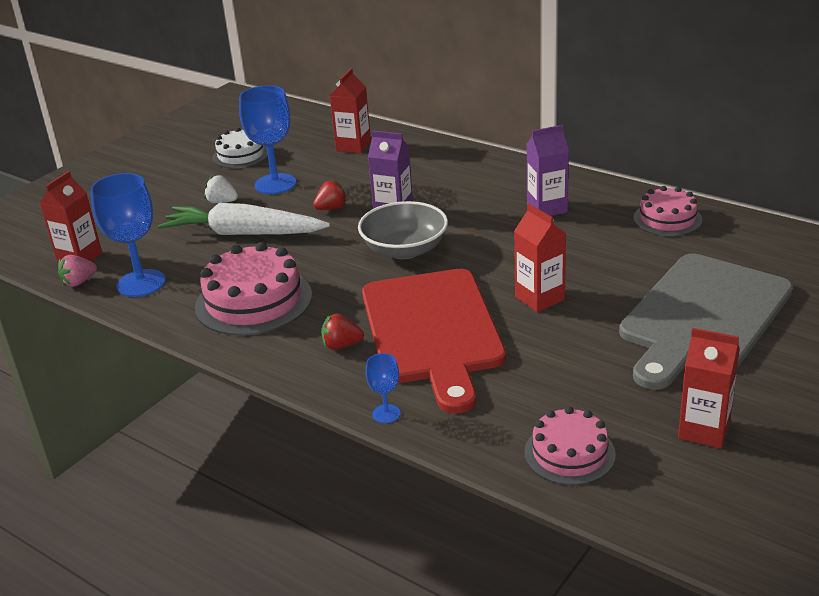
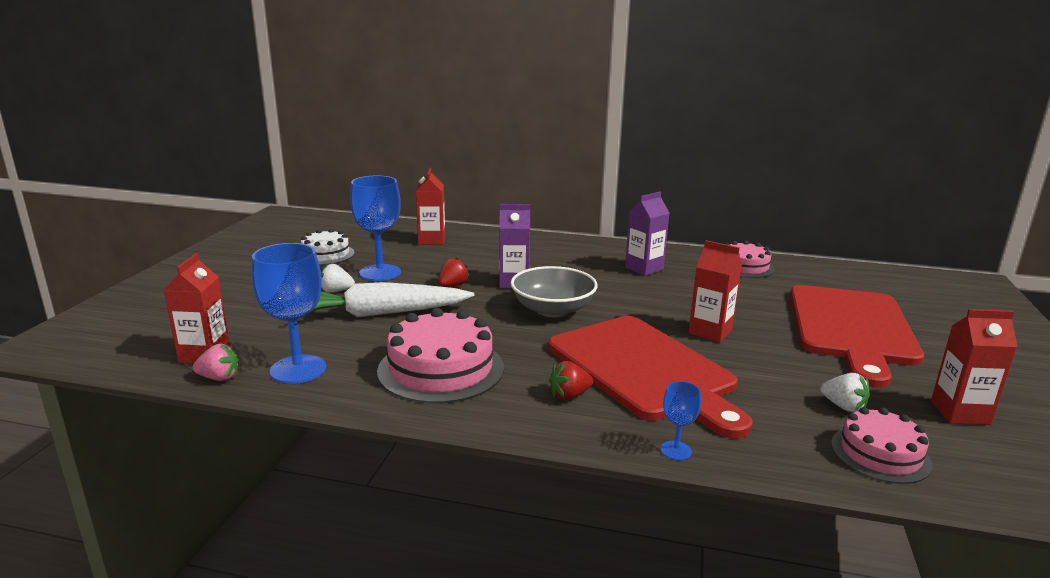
camera: 25 degrees left, 10 degrees down
(79, 282) = (219, 378): pink strawberry -> pink strawberry turned 120 degrees counterclockwise
(588, 402) = (843, 406): none -> white strawberry
(703, 316) = (852, 328): grey cutting board -> red cutting board

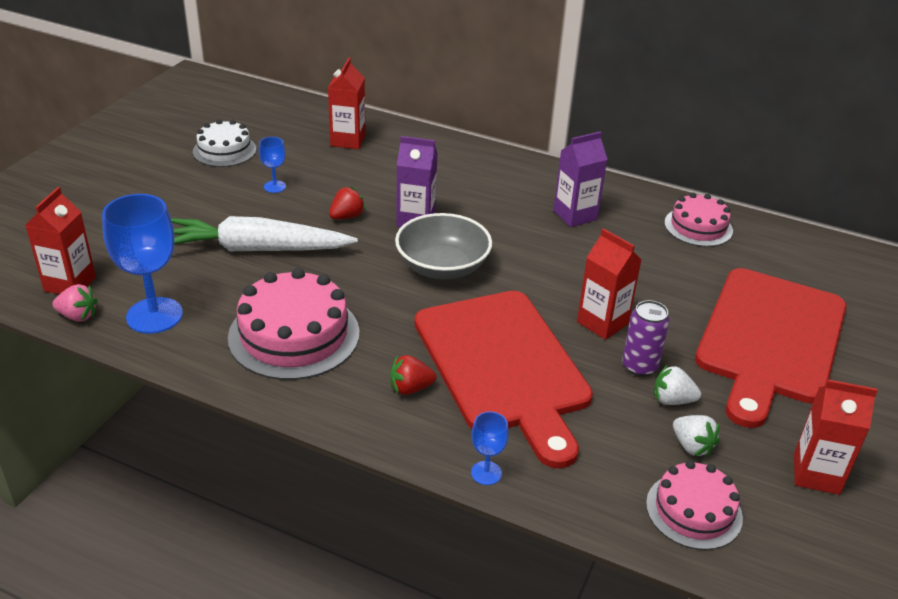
camera: 10 degrees right, 15 degrees up
(336, 291) = (220, 209): white strawberry -> white strawberry (672, 400)
(380, 273) = (275, 186): blue goblet -> blue goblet, size x0.48
(760, 357) = (639, 366): none -> purple can

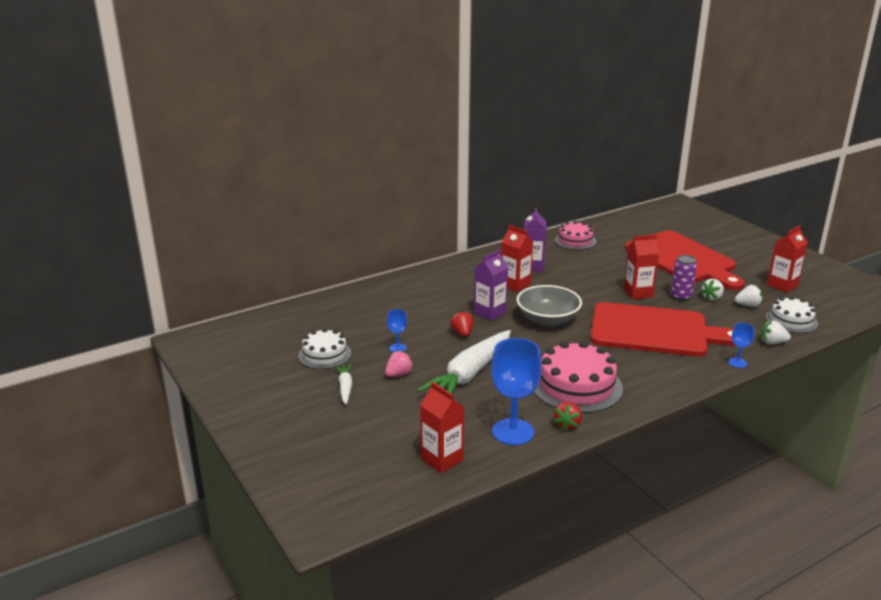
camera: 55 degrees left, 10 degrees down
(78, 316) = (486, 464): pink strawberry -> pink strawberry (399, 374)
(169, 183) = (345, 387): none -> white carrot
(348, 140) = (368, 306): red carton -> red carton (515, 285)
(410, 388) = (655, 363): red strawberry -> red strawberry (567, 424)
(591, 501) = (772, 342): none -> white strawberry
(693, 510) = (791, 320): pink cake -> white cake

